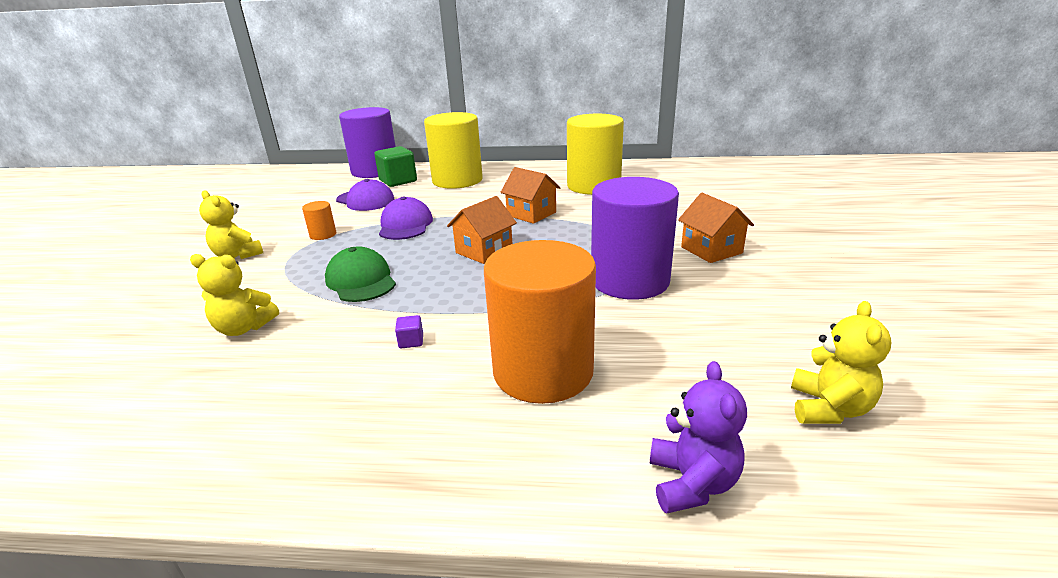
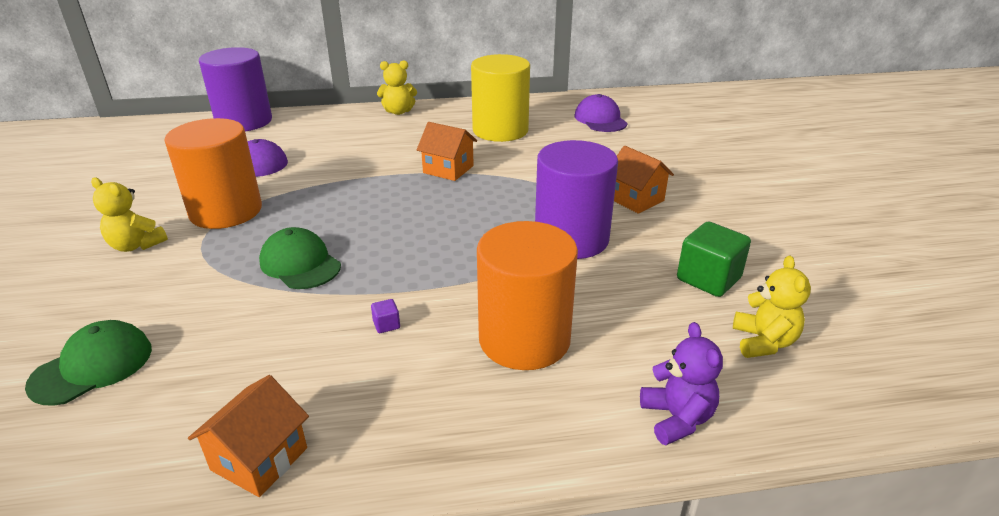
camera: 15 degrees left, 5 degrees up
(142, 348) = (92, 366): none -> green cap
(244, 328) = (198, 331): yellow teddy bear -> yellow teddy bear (398, 111)
(323, 235) = (226, 211): orange cylinder -> orange cylinder, size x2.43
(398, 181) = (279, 134): green cube -> green cube (708, 279)
(405, 225) = (316, 192): purple cap -> purple cap (600, 119)
(457, 180) = (349, 130): yellow cylinder -> none
(484, 251) = (416, 218): orange house -> orange house (259, 459)

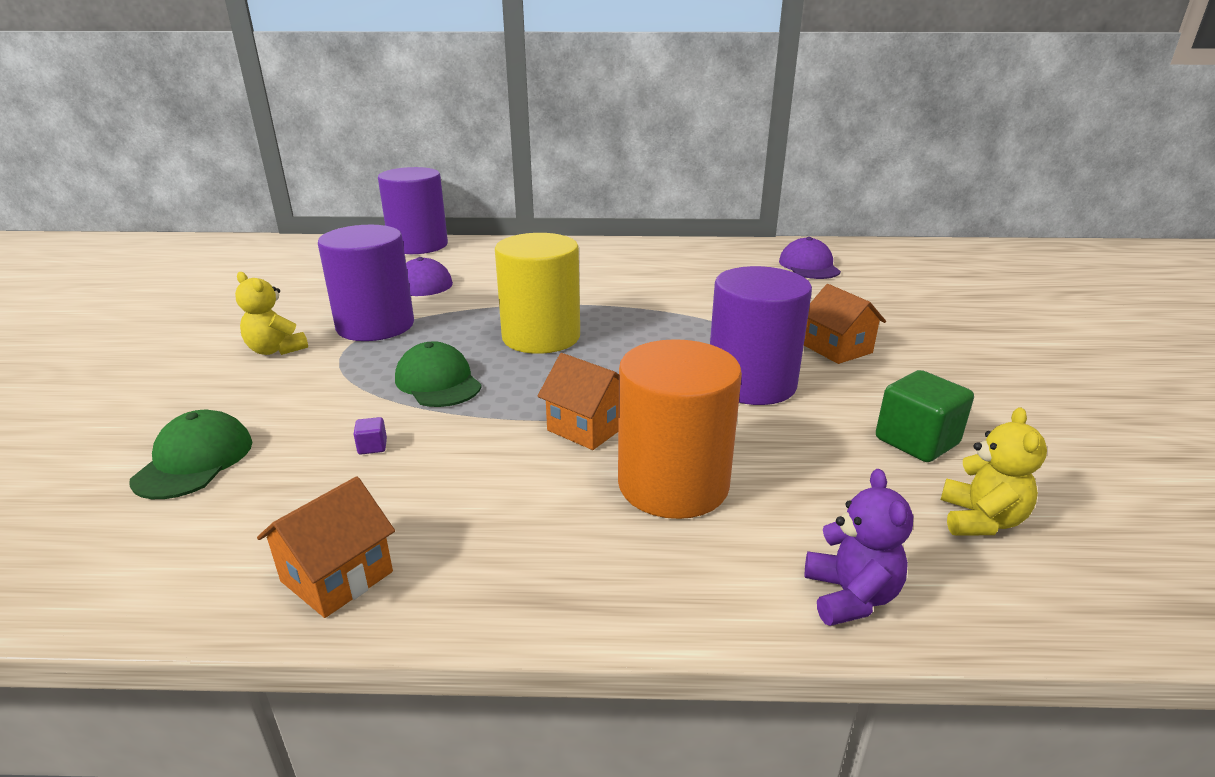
camera: 10 degrees right, 5 degrees down
(92, 366) = (194, 461): green cap -> green cap turned 45 degrees counterclockwise
(226, 211) = (375, 326): orange cylinder -> purple cylinder
(386, 325) = (516, 452): purple cube -> purple cube (372, 447)
(398, 111) = (581, 245): yellow teddy bear -> none
(448, 169) = (623, 303): orange house -> orange house (588, 427)
(500, 130) = (690, 270): yellow cylinder -> yellow cylinder (541, 337)

